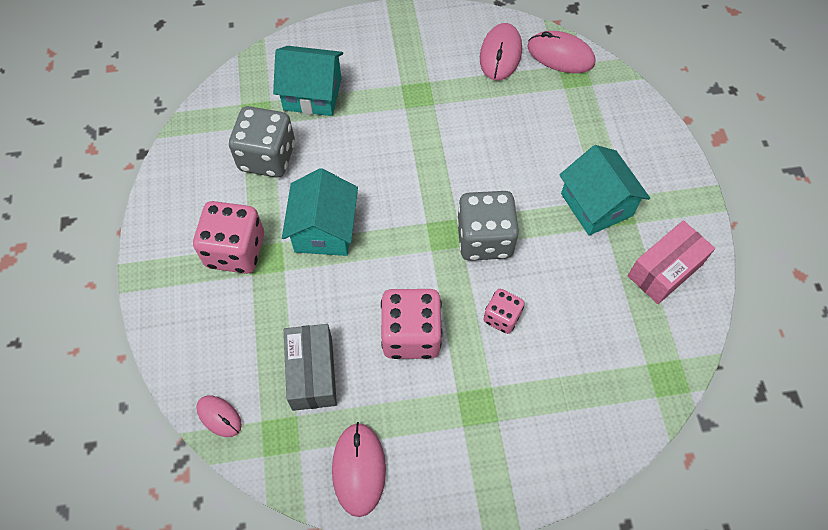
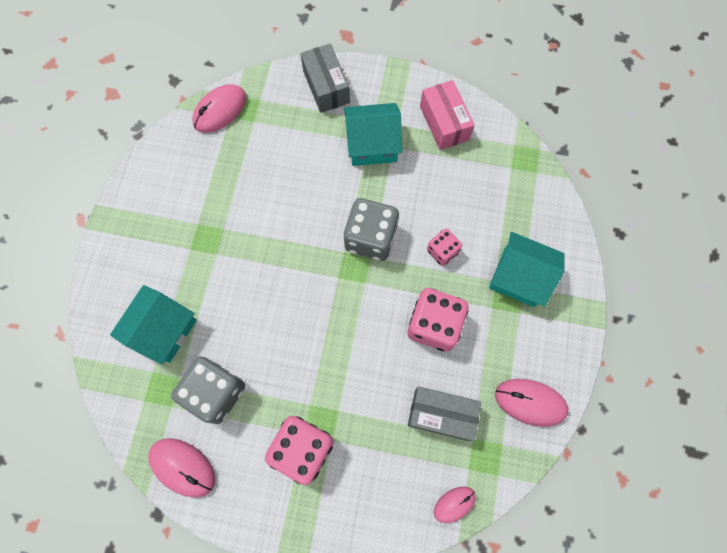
camera: 70 degrees left, 10 degrees up
(324, 230) = (312, 364): turquoise house -> turquoise house (518, 277)
(500, 54) = (196, 156): pink mouse -> pink mouse (182, 467)
(642, 138) = (326, 87): none -> grey box

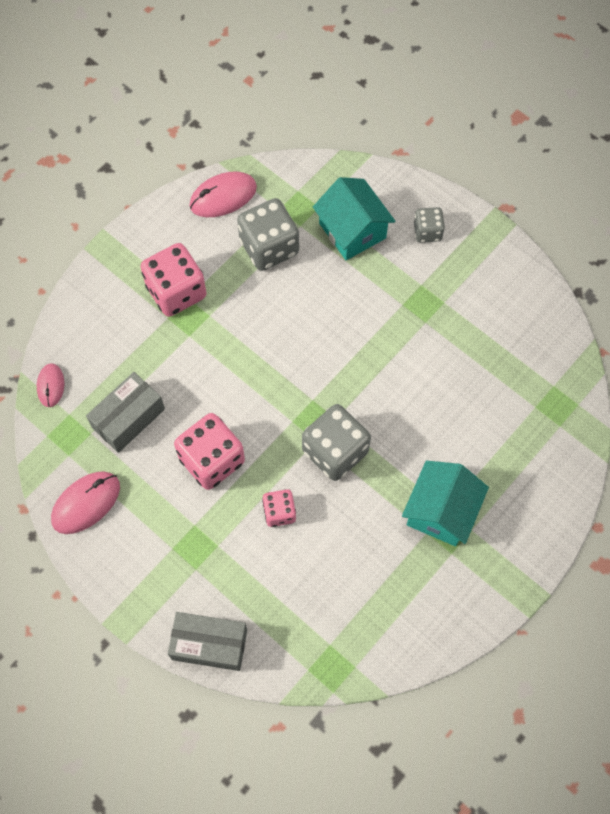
camera: 120 degrees right, 5 degrees down
(135, 268) = (427, 232): none -> grey dice
(220, 110) = (567, 380): pink mouse -> none
(326, 87) = (541, 502): grey box -> grey box (209, 644)
(444, 123) = (426, 604): pink box -> none
(518, 277) = (207, 571): turquoise house -> none

